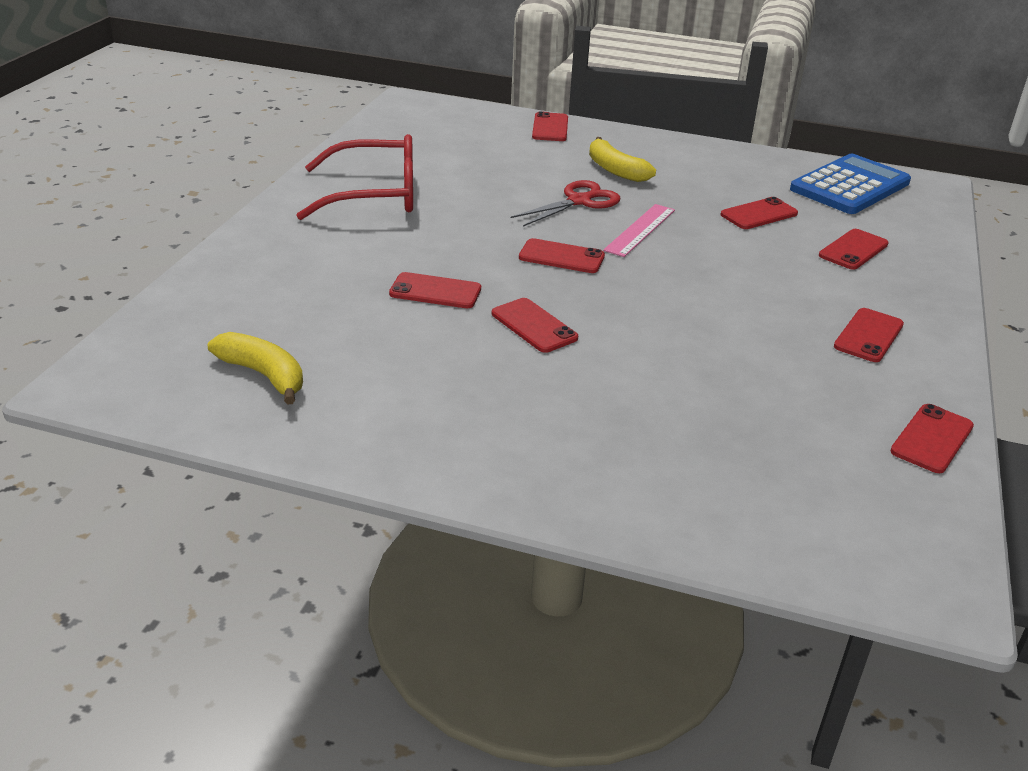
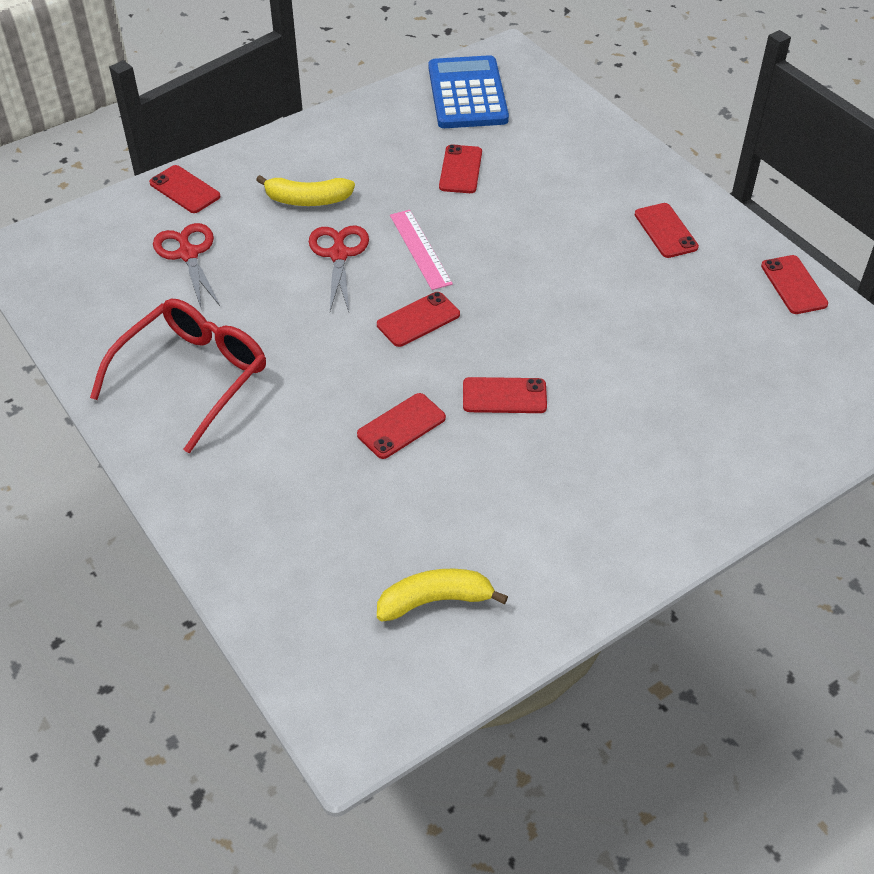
camera: 50 degrees left, 15 degrees up
(490, 151) = (188, 254): none -> red scissors
(853, 250) = (556, 159): red phone -> none

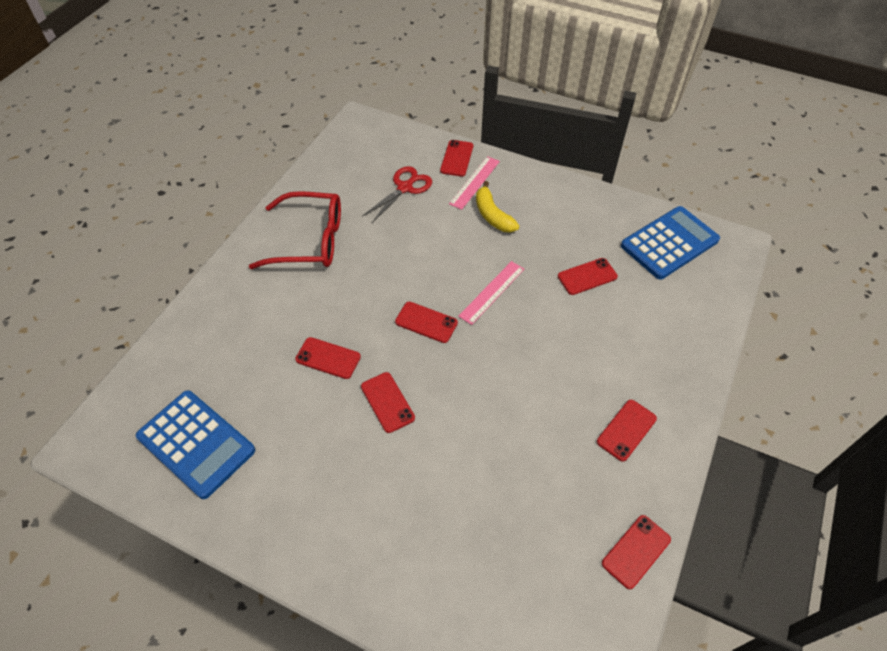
camera: 60 degrees right, 5 degrees up
(240, 192) = (474, 182): none -> pink ruler
(339, 255) = (455, 254): red scissors -> none
(435, 600) = (196, 444): yellow banana -> blue calculator

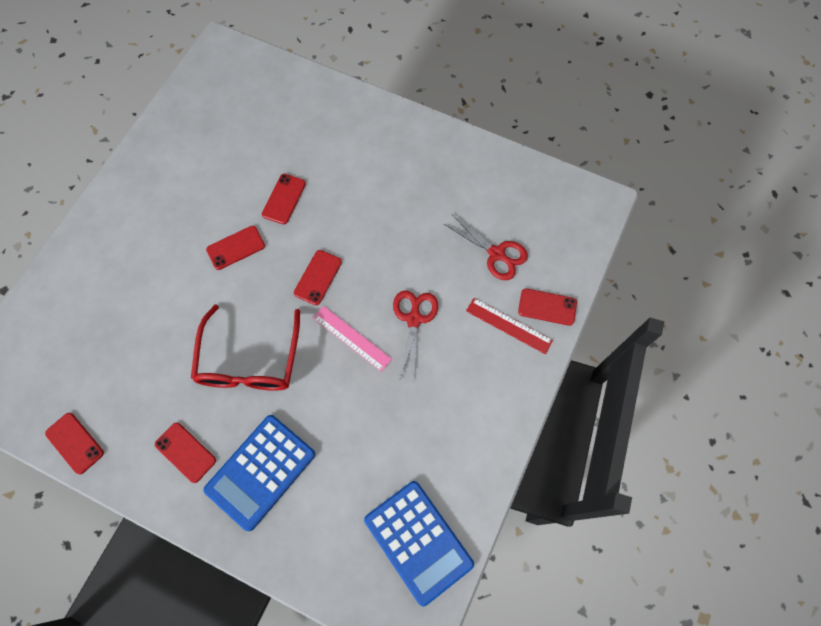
camera: 90 degrees right, 15 degrees up
(196, 444) = (213, 116): blue calculator -> blue calculator (260, 471)
(310, 240) = (420, 173): red glasses -> red glasses (249, 362)
(470, 245) = (414, 319): none -> red scissors
(474, 182) = (509, 325): pink ruler -> red ruler
(492, 215) = (458, 343): yellow banana -> none
(587, 276) = (370, 437): red phone -> none

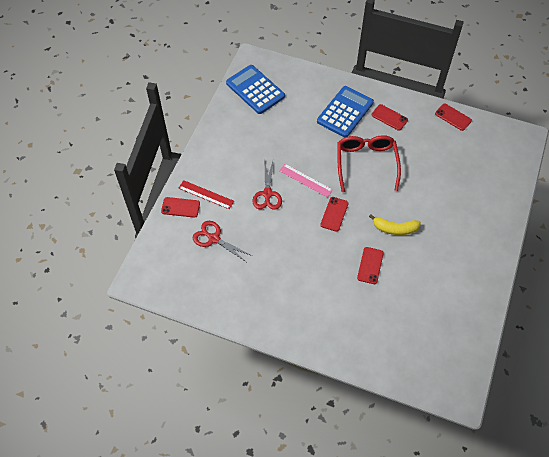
camera: 175 degrees right, 10 degrees down
(236, 248) = (395, 229): red phone -> yellow banana

